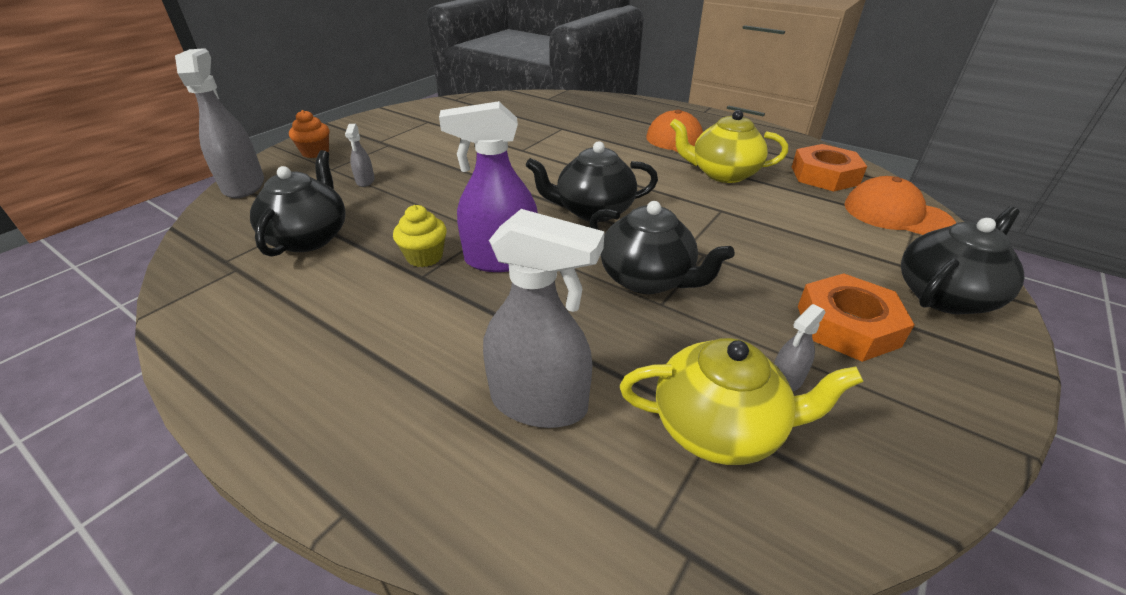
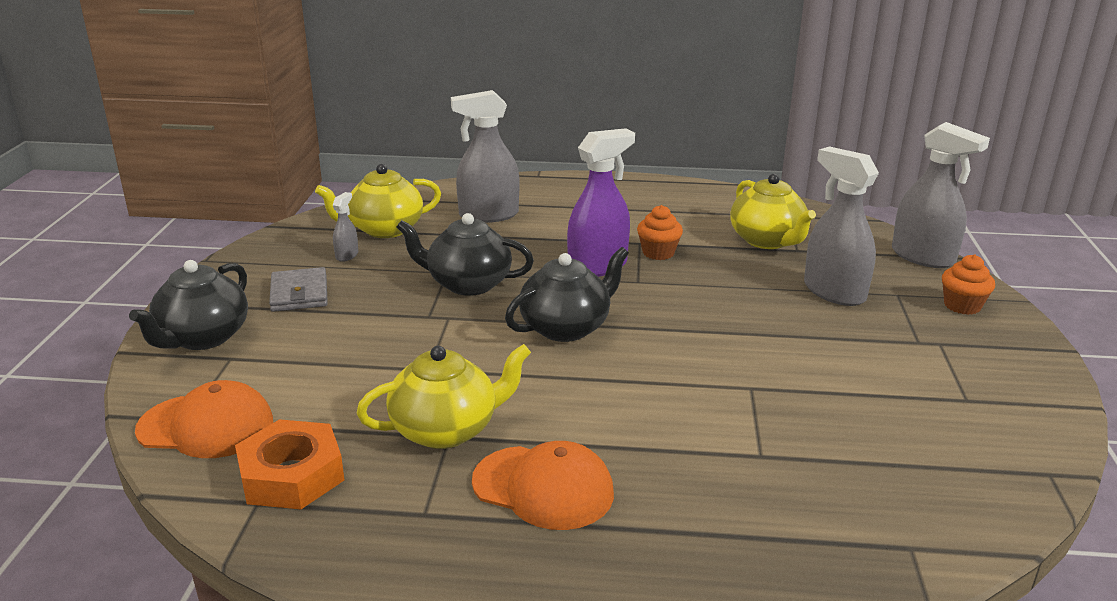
camera: 150 degrees right, 10 degrees down
(309, 237) = (767, 241): black teapot -> yellow teapot
(365, 181) = (834, 292): grey spray bottle -> grey spray bottle, size x2.15
(424, 257) = (658, 253): yellow cupcake -> orange cupcake
(847, 326) = (299, 294): orange nut -> grey wallet

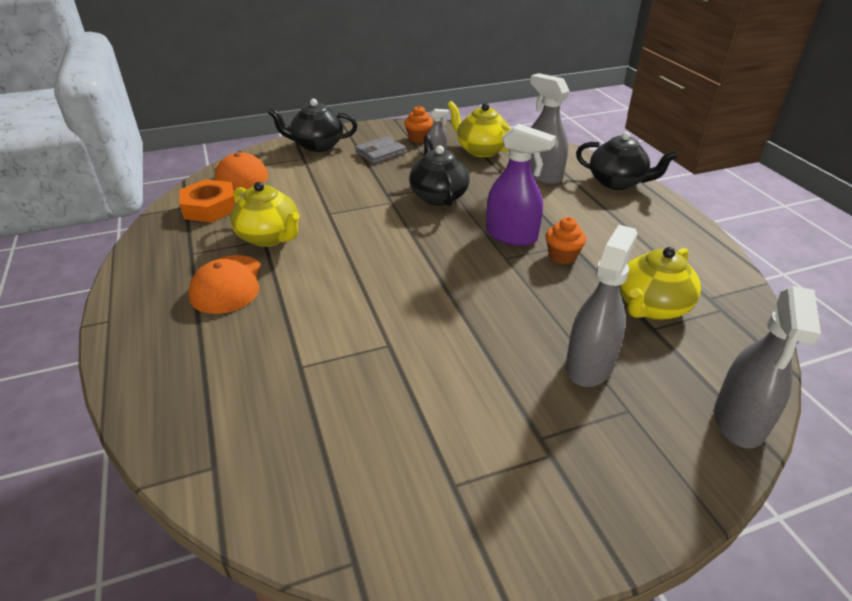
camera: 65 degrees right, 10 degrees up
(566, 327) = (412, 245): black teapot -> black teapot (617, 182)
(962, 306) = (650, 466): orange cupcake -> orange cupcake (419, 138)

